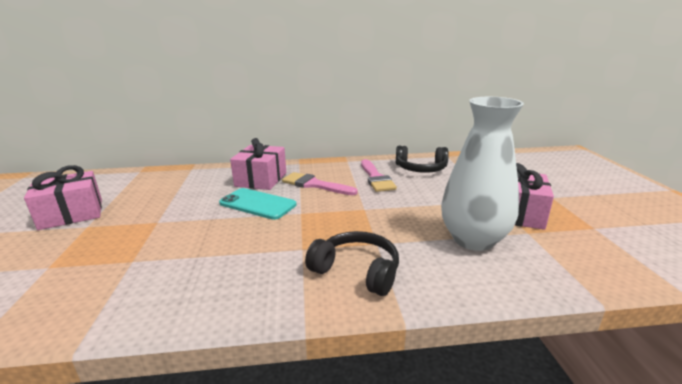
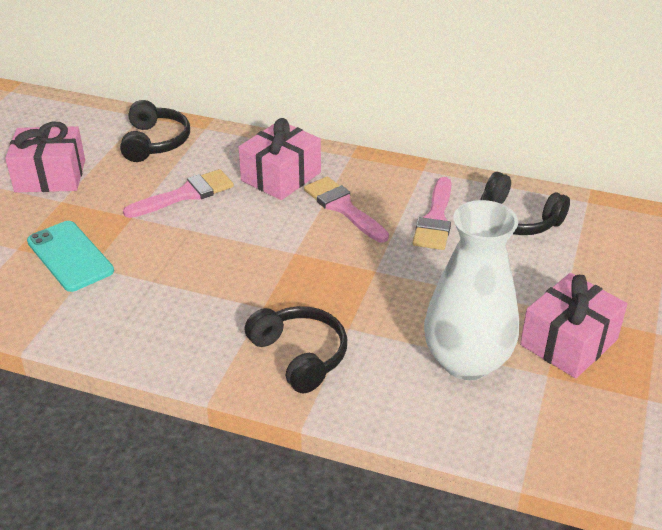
camera: 25 degrees right, 15 degrees up
(157, 181) = (155, 142): none -> black headphones
(196, 201) = (185, 194): none -> pink brush
(257, 204) = (252, 222): turquoise phone -> turquoise phone (70, 256)

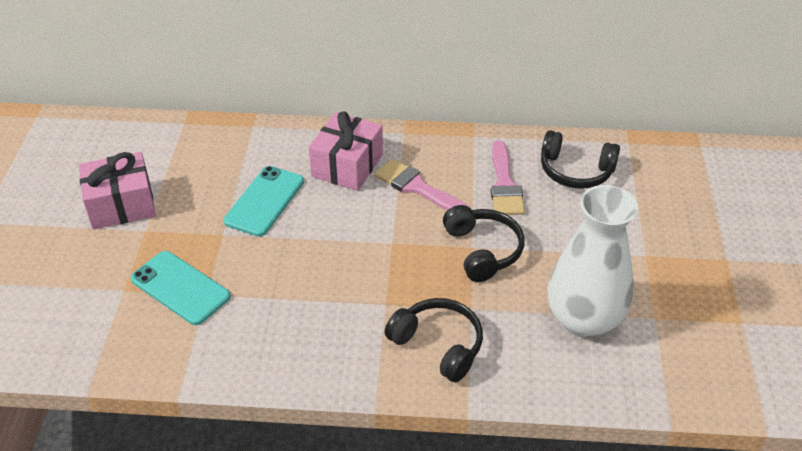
camera: 15 degrees left, 5 degrees up
(155, 142) = (210, 150): black headphones -> black headphones (483, 250)
(185, 194) = (264, 201): pink brush -> turquoise phone
(568, 342) = (661, 283): pink gift -> none

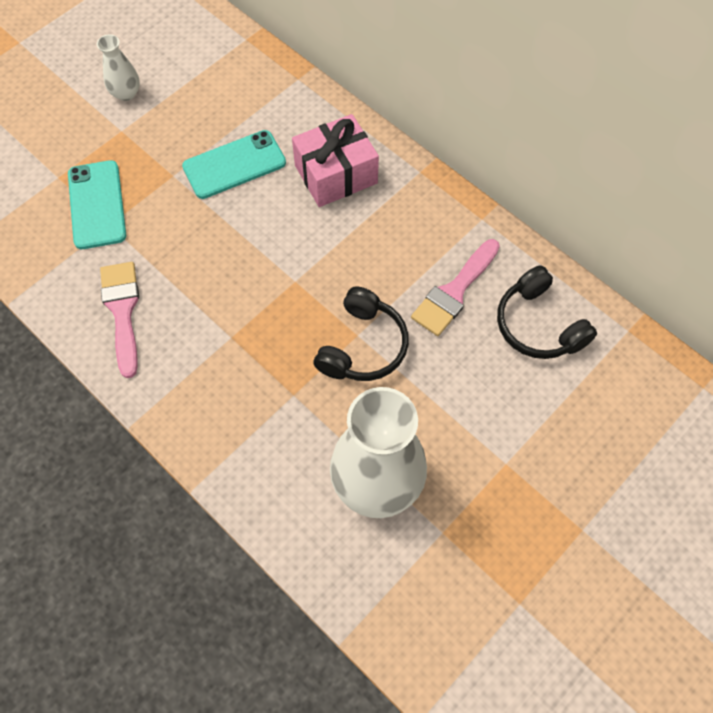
camera: 40 degrees right, 20 degrees up
(121, 205) = (126, 93): pink gift -> white vase
(418, 188) = (373, 240): pink brush -> pink brush (122, 311)
(438, 345) = (233, 408): black headphones -> none

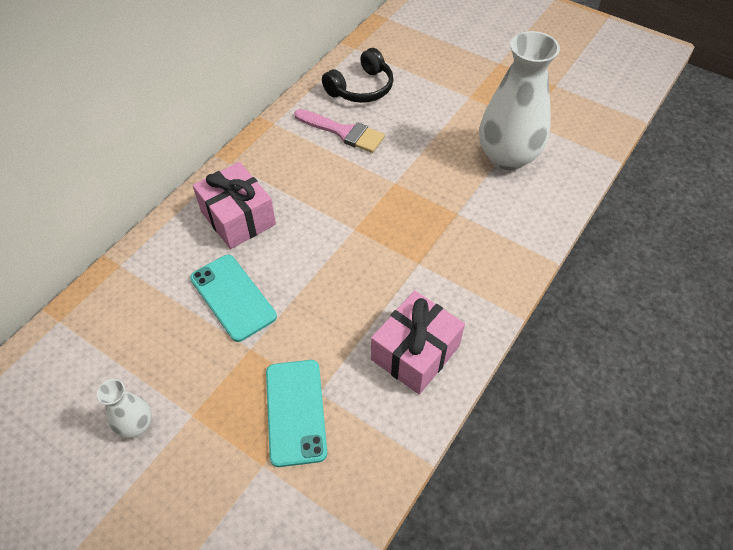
camera: 100 degrees left, 10 degrees down
(97, 205) = (296, 411): turquoise phone -> turquoise phone turned 75 degrees counterclockwise
(122, 311) = (415, 353): pink brush -> pink gift
(363, 346) = (403, 178): black headphones -> none

